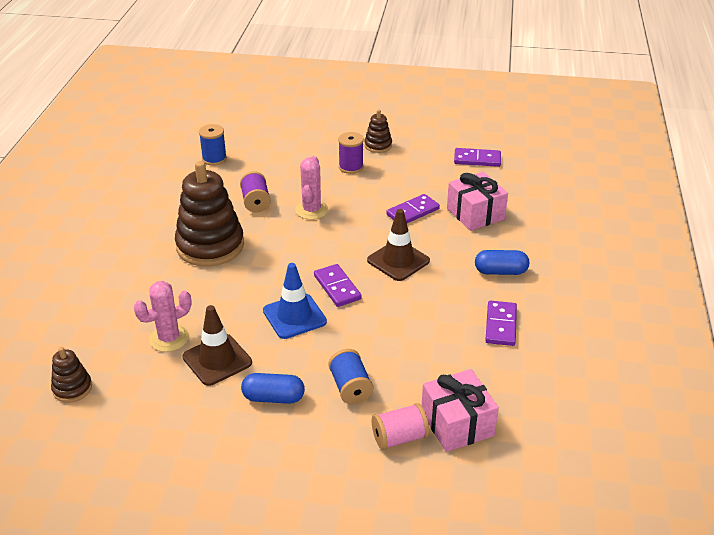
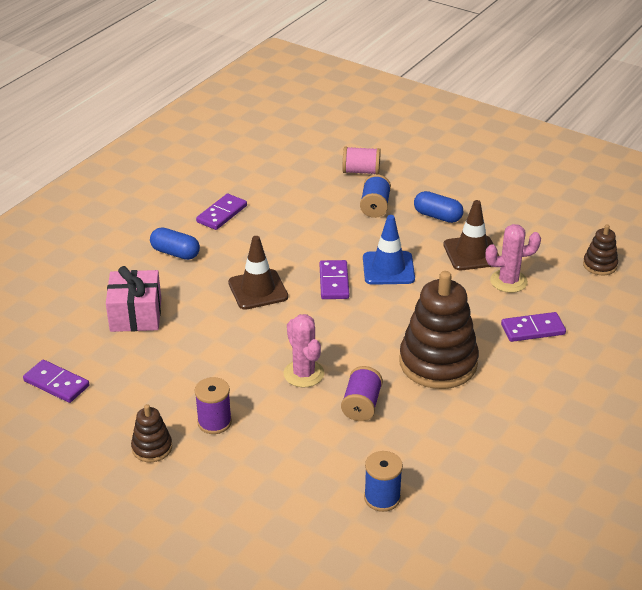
camera: 155 degrees left, 0 degrees up
(311, 210) = (303, 374): pink cactus -> pink cactus turned 60 degrees counterclockwise
(413, 212) = (197, 337): purple domino -> purple domino (532, 329)
(457, 424) = (315, 168): pink gift -> none

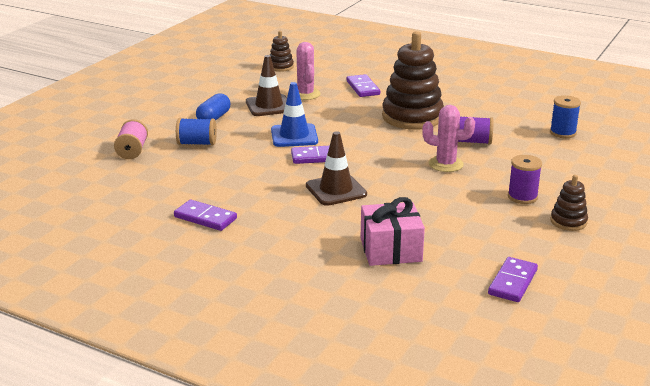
camera: 95 degrees left, 10 degrees down
(175, 253) = (280, 238): blue capsule -> none
(303, 374) = (445, 164): pink cactus -> pink cactus turned 45 degrees clockwise

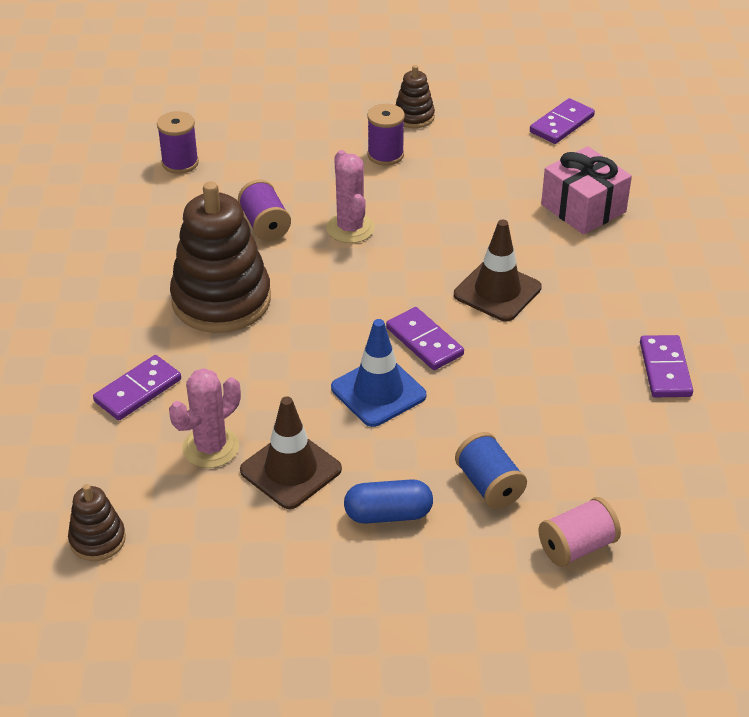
camera: 120 degrees left, 15 degrees up
(513, 282) = (561, 124): purple domino -> purple domino turned 45 degrees counterclockwise
(563, 133) = (180, 163): blue spool -> purple spool

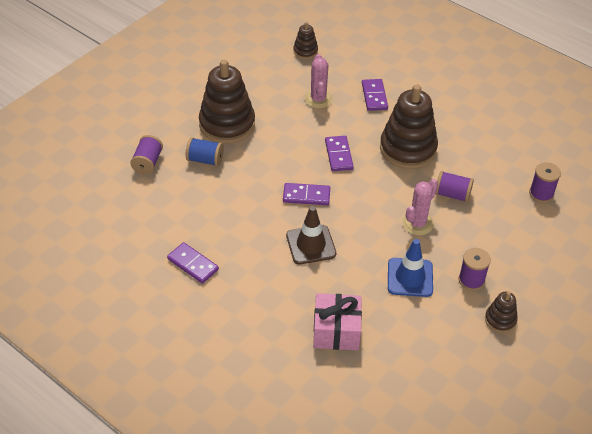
camera: 130 degrees right, 5 degrees up
(290, 470) = (280, 113): brown traffic cone -> none
(350, 228) = (417, 223): pink cactus -> pink cactus turned 75 degrees counterclockwise
(378, 392) = (293, 162): blue traffic cone -> blue traffic cone (410, 277)
(388, 514) = (227, 124): blue capsule -> brown stacking toy
(561, 124) = (425, 388): purple domino -> purple domino (339, 155)
(577, 547) = (148, 162): pink spool -> purple spool

